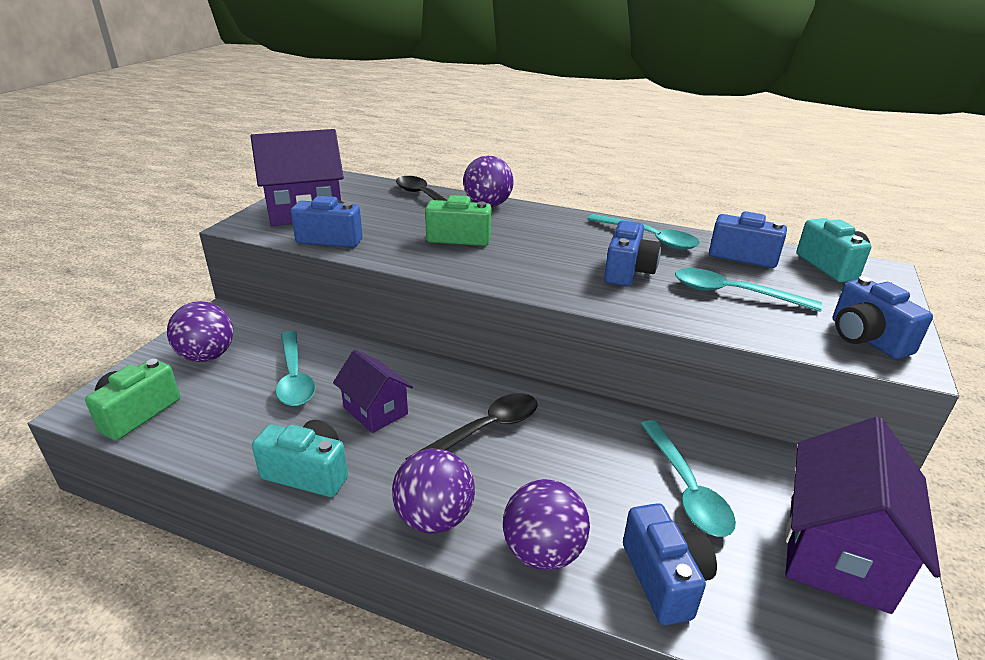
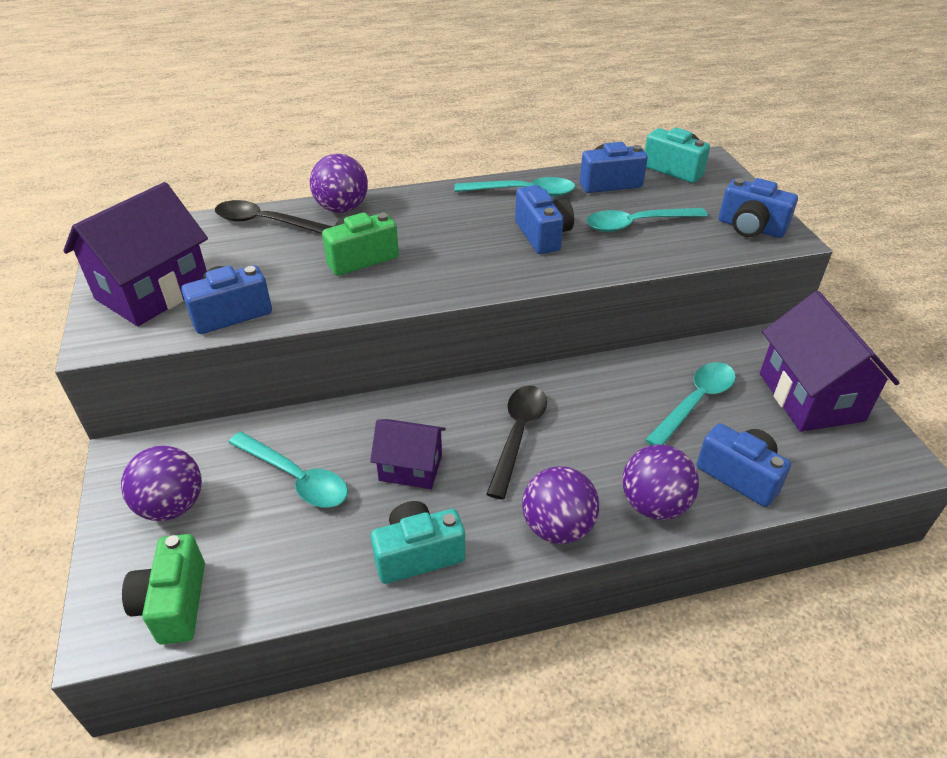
camera: 35 degrees left, 10 degrees up
(686, 488) = (695, 402): turquoise spoon -> turquoise spoon turned 90 degrees counterclockwise

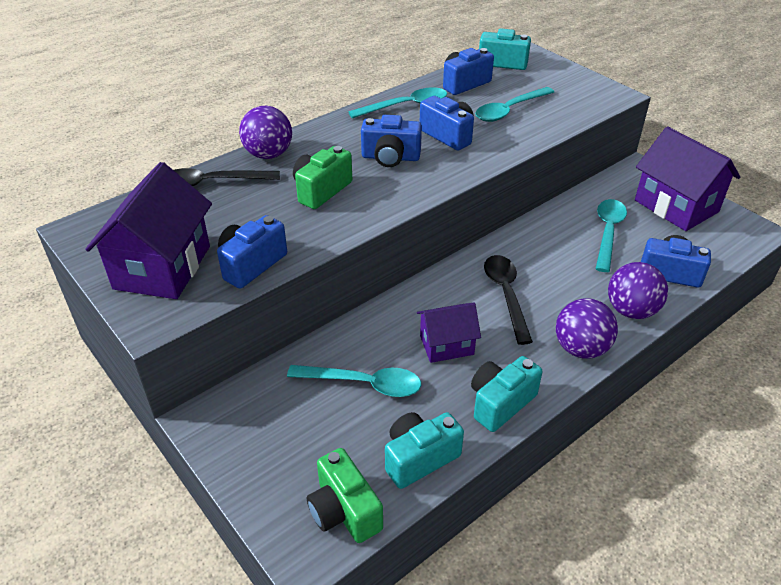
camera: 25 degrees left, 0 degrees up
(172, 506) = (278, 442): purple ball -> none
(288, 580) = (419, 458): none -> turquoise camera
(750, 228) = (588, 94): blue camera -> blue camera (390, 157)

